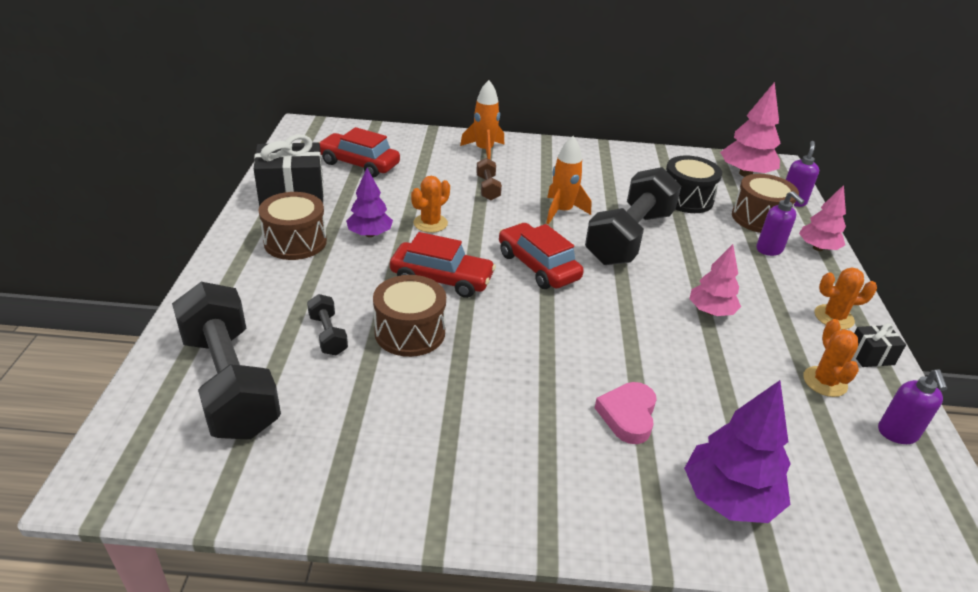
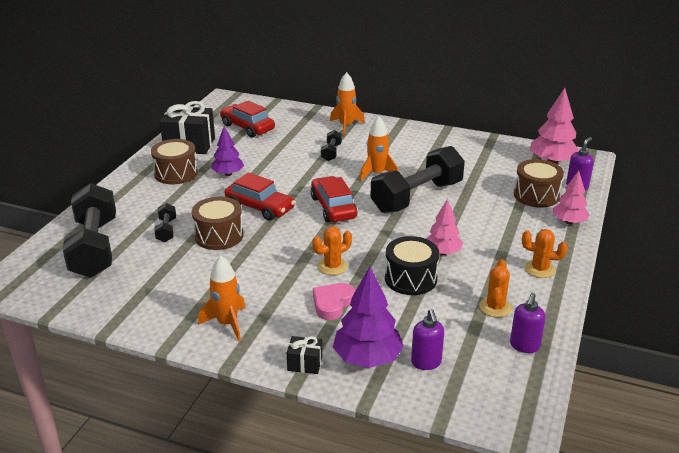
camera: 20 degrees right, 5 degrees down
(430, 223) = (274, 171): orange cactus -> orange cactus (332, 266)
(488, 188) = (331, 152): brown dumbbell -> black dumbbell
(504, 480) = (227, 324): none -> orange rocket
(686, 199) = (485, 175): black drum -> black drum (410, 279)
(769, 250) = (526, 218): purple soap dispenser -> purple soap dispenser (426, 363)
(870, 356) = (547, 297): black gift -> black gift (305, 363)

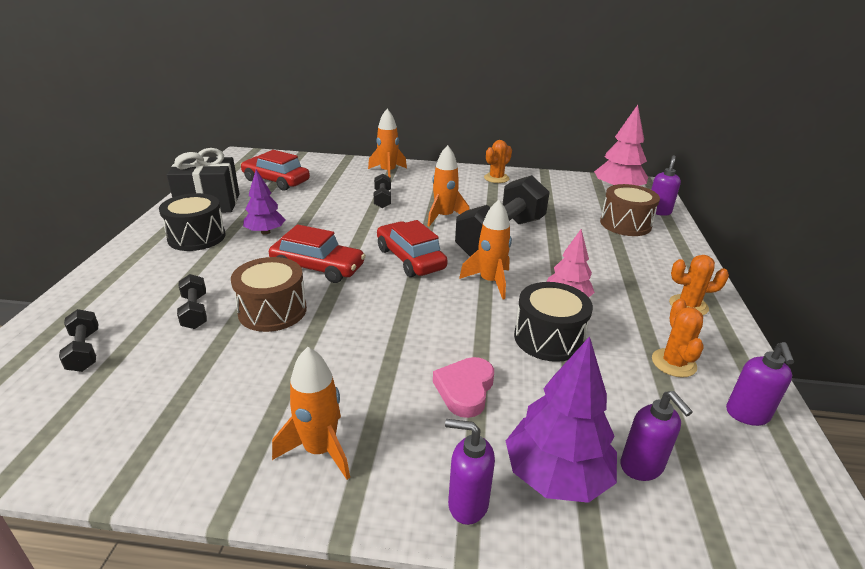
camera: 15 degrees left, 0 degrees up
(94, 248) = (84, 351): black dumbbell -> black dumbbell, size x0.43
(176, 173) = (196, 237): brown drum -> black drum
(305, 363) = (467, 504): black gift -> purple soap dispenser
(332, 266) = (441, 334): orange cactus -> orange cactus (496, 178)
(388, 232) = (490, 282): none -> orange rocket
(569, 222) = (678, 248): pink tree -> none

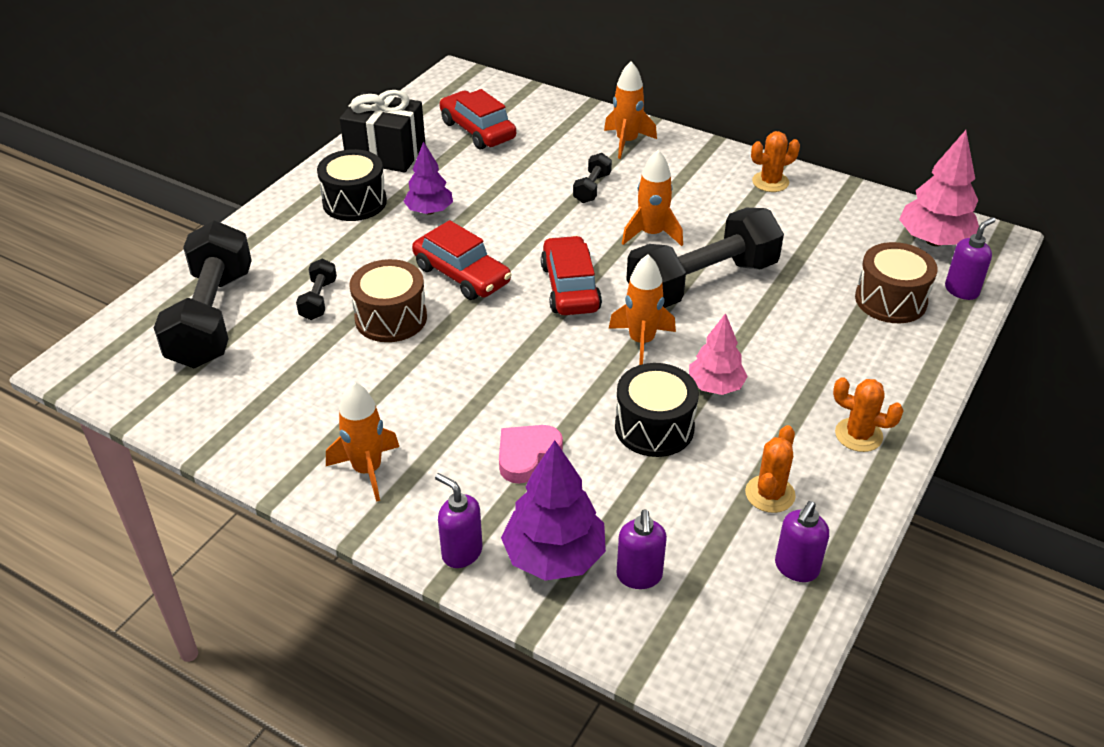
camera: 25 degrees right, 10 degrees up
(84, 351) = (212, 318): black dumbbell -> black dumbbell, size x2.31

